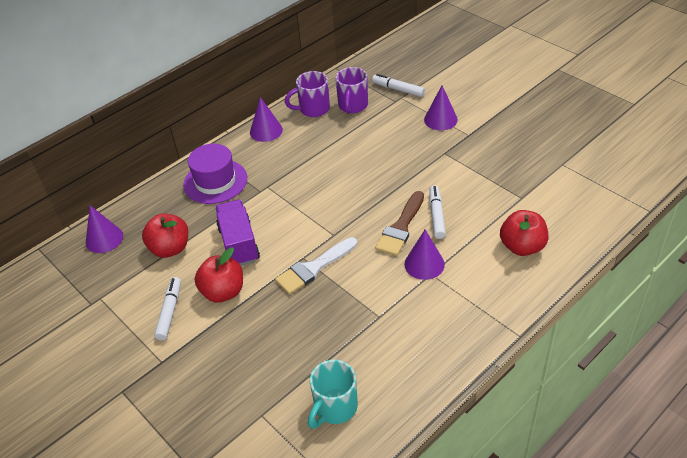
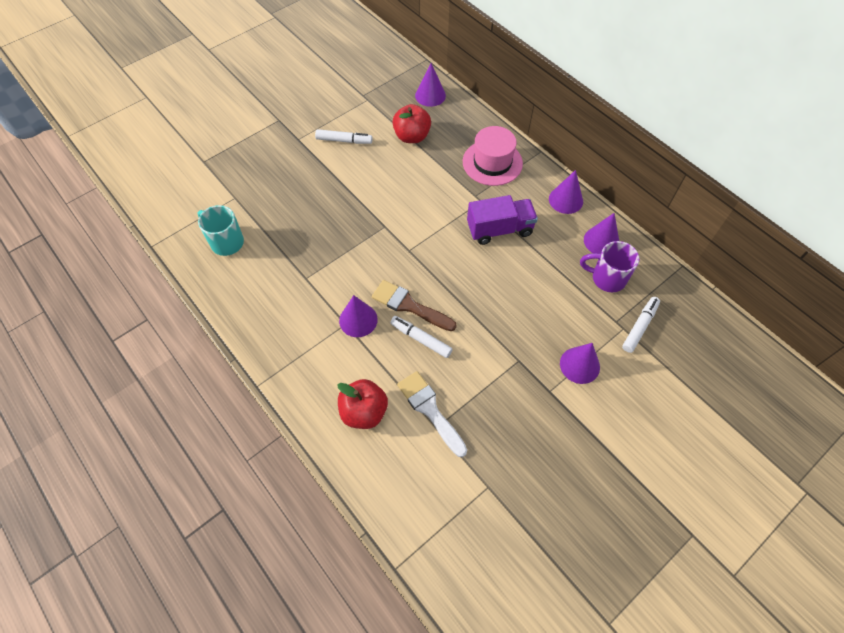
camera: 90 degrees right, 15 degrees up
(215, 181) = (492, 162): purple hat -> pink hat
(223, 292) = (357, 172): red apple -> none
(239, 244) = (409, 181): purple truck -> purple truck (499, 229)
(313, 109) = (601, 241): purple mug -> purple cone
(314, 268) = (371, 234): white brush -> white brush (430, 410)
(436, 215) = (421, 339): white marker -> white marker turned 150 degrees counterclockwise

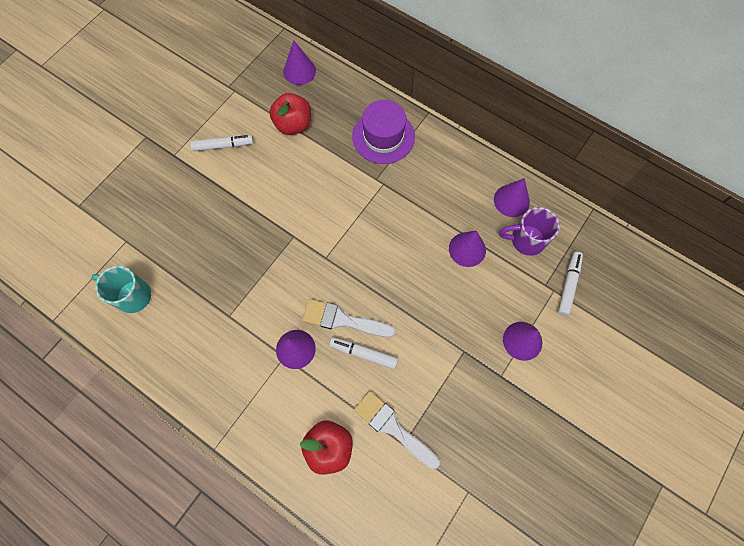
camera: 15 degrees left, 10 degrees up
(409, 306) = (342, 320): brown brush -> white brush
(492, 162) = (383, 136): pink hat -> purple hat
(499, 229) = (410, 211): purple truck -> none
(565, 200) = (466, 162): purple cone -> purple cone (467, 249)

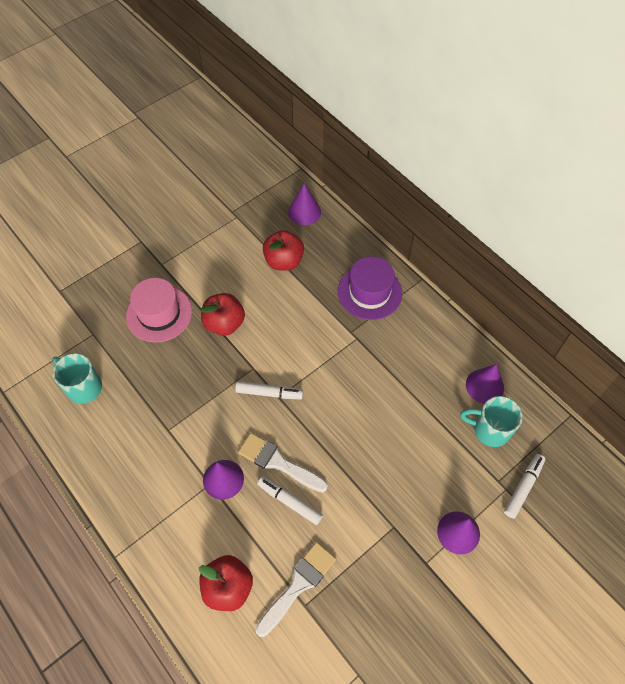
camera: 15 degrees right, 10 degrees down
(186, 205) = (159, 314): none -> pink hat
(223, 146) = (211, 266): white marker -> white marker (269, 393)
(253, 199) = (224, 323): none -> red apple
(393, 427) = (298, 585): white brush -> white brush turned 75 degrees clockwise
(467, 249) = (425, 424): purple cone -> none
(526, 240) = (489, 430): purple mug -> turquoise mug

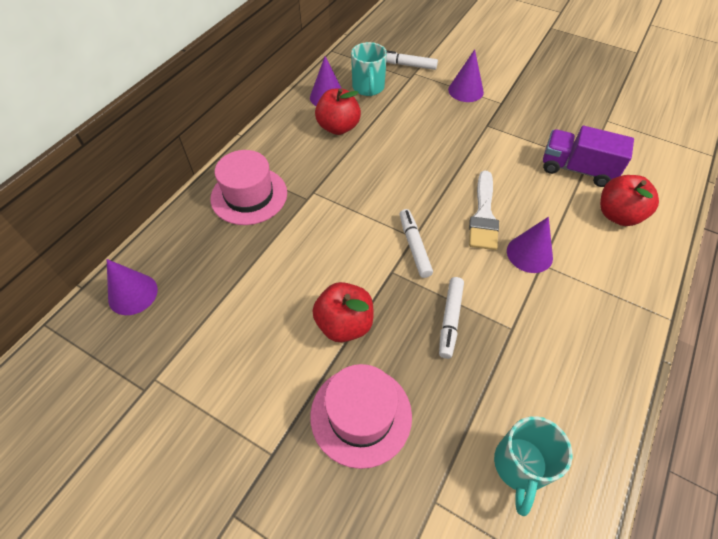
camera: 110 degrees left, 5 degrees down
(284, 261) = (225, 291): red apple -> red apple (338, 127)
(290, 502) = (514, 195): white marker -> white marker (450, 320)
(298, 585) = (577, 169): white brush -> purple truck
(369, 292) = (249, 195): purple hat -> pink hat

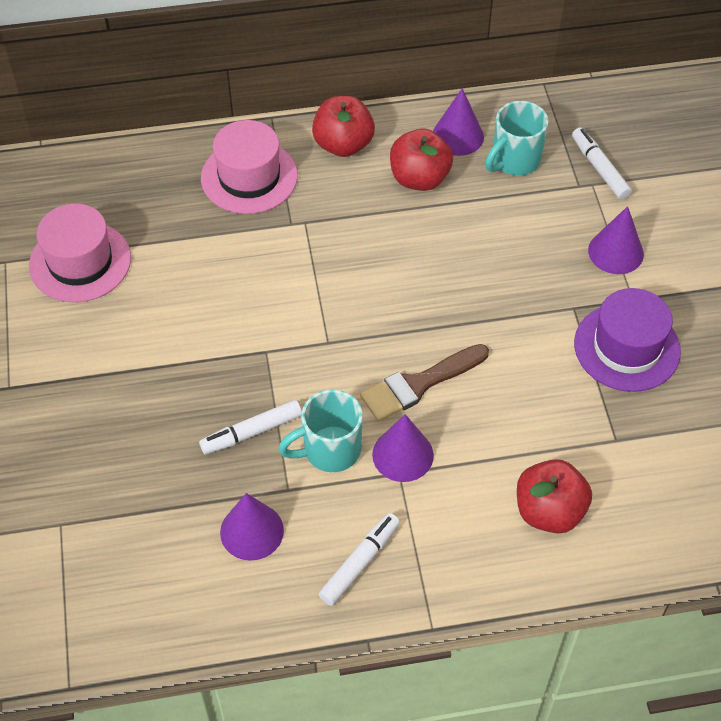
camera: 50 degrees right, 0 degrees up
(133, 294) = (65, 183): purple cone -> purple cone (252, 531)
(344, 324) = (172, 353): red apple -> red apple (343, 144)
(361, 415) = (93, 424): pink hat -> pink hat (80, 262)
(414, 246) = (315, 350): white marker -> white marker (360, 563)
(483, 215) = (419, 384): white brush -> brown brush
(520, 466) = (143, 570): turquoise mug -> turquoise mug (330, 450)
(530, 122) = (627, 347): none -> purple hat
(577, 169) = (588, 435): purple truck -> none

